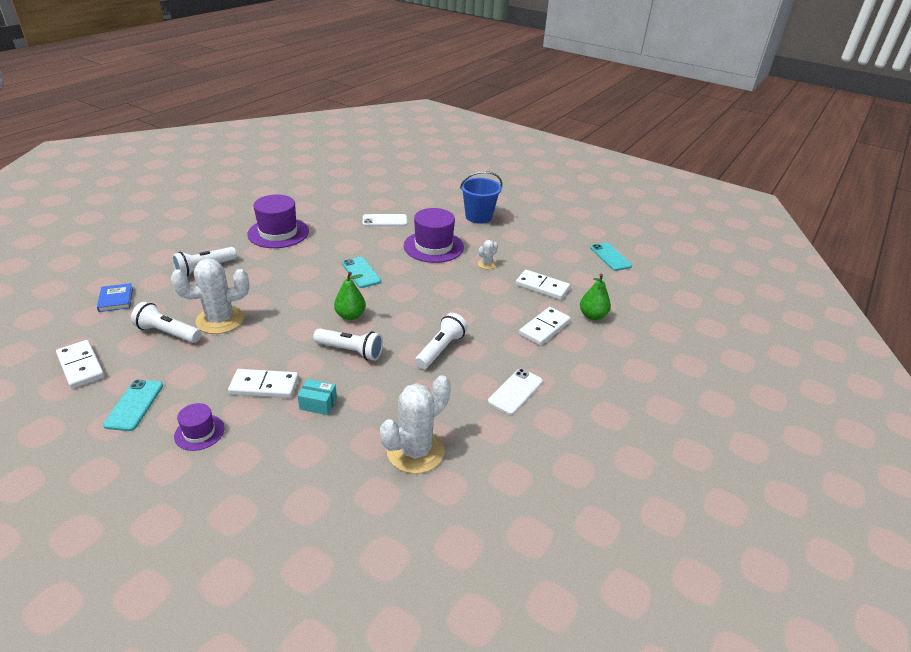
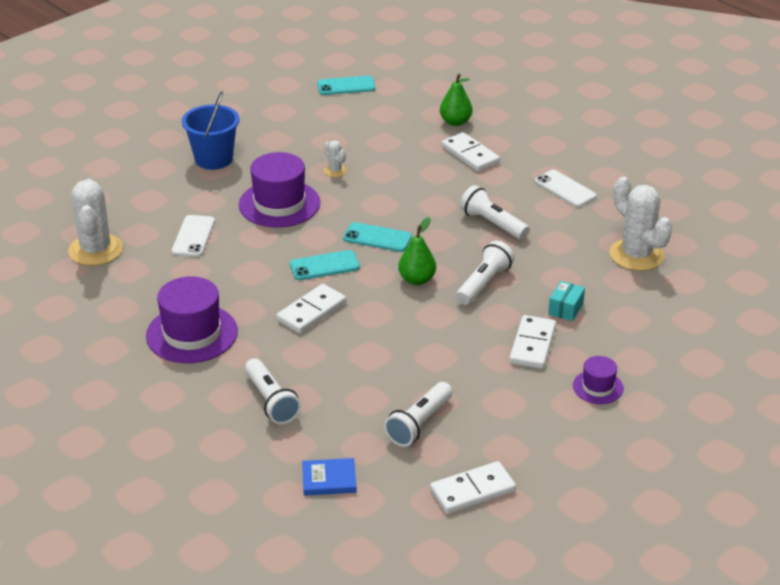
camera: 75 degrees left, 0 degrees up
(134, 405) = (550, 438): turquoise phone -> turquoise phone (377, 238)
(220, 320) = (401, 381): white cactus -> white cactus (95, 250)
(542, 287) = (394, 142): white domino -> white domino (311, 311)

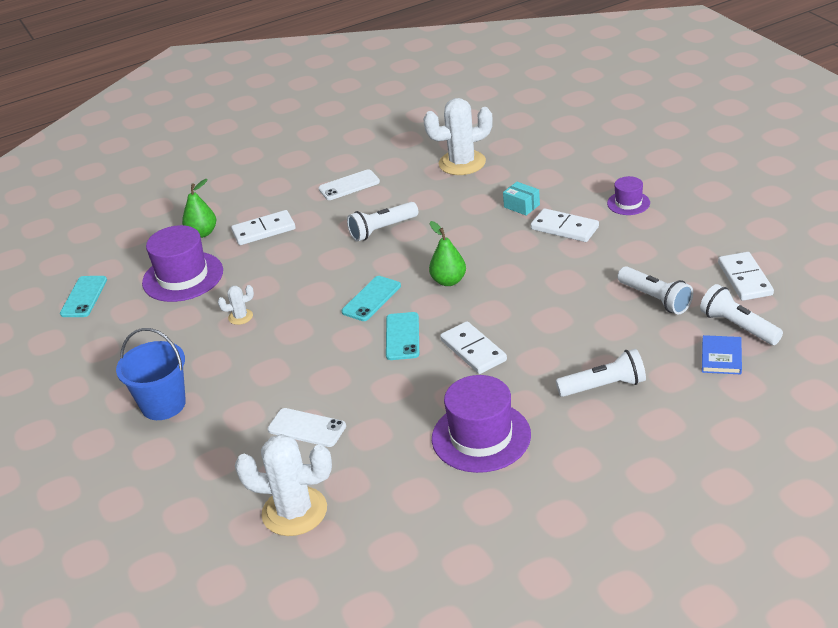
camera: 70 degrees left, 0 degrees up
(279, 204) = (279, 360): purple hat -> purple hat (183, 277)
(484, 283) = (470, 244): white flashlight -> white flashlight (738, 326)

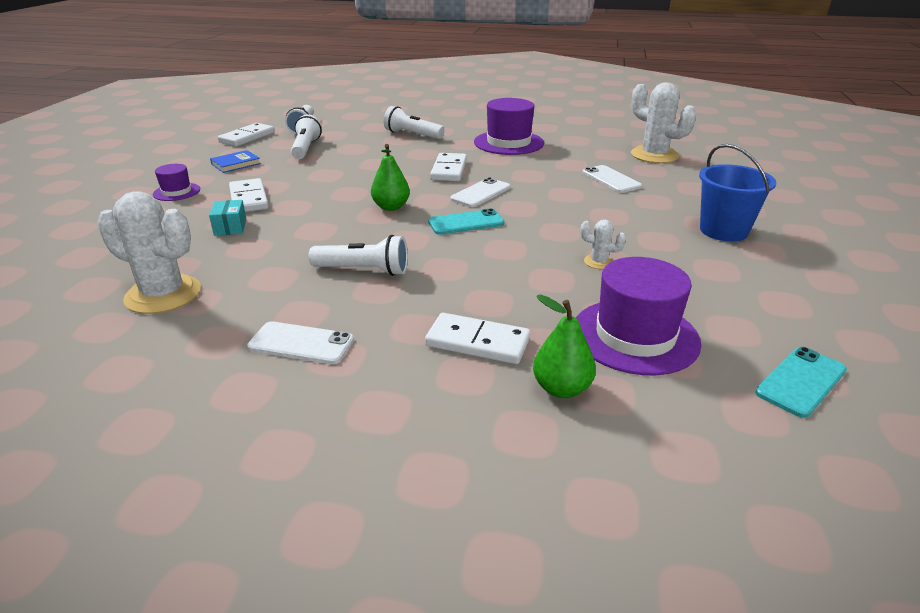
camera: 145 degrees left, 5 degrees down
(402, 336) = (481, 193): turquoise phone -> white phone
(721, 357) = (339, 123): blue book -> blue book (236, 164)

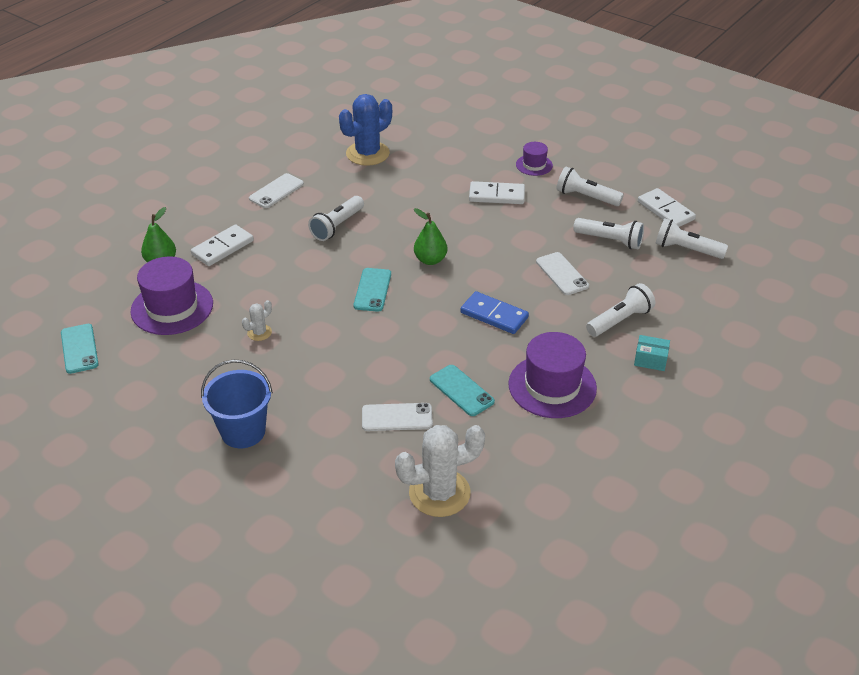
camera: 115 degrees right, 10 degrees up
(163, 295) = (367, 153): white cactus -> blue cactus
(230, 227) = (447, 183): turquoise box -> turquoise box (650, 360)
(236, 164) = (586, 197): blue book -> white flashlight
(449, 170) = (494, 315): white domino -> blue domino
(481, 193) = (424, 317): white phone -> white phone (562, 274)
(551, 165) = (461, 390): none -> turquoise phone

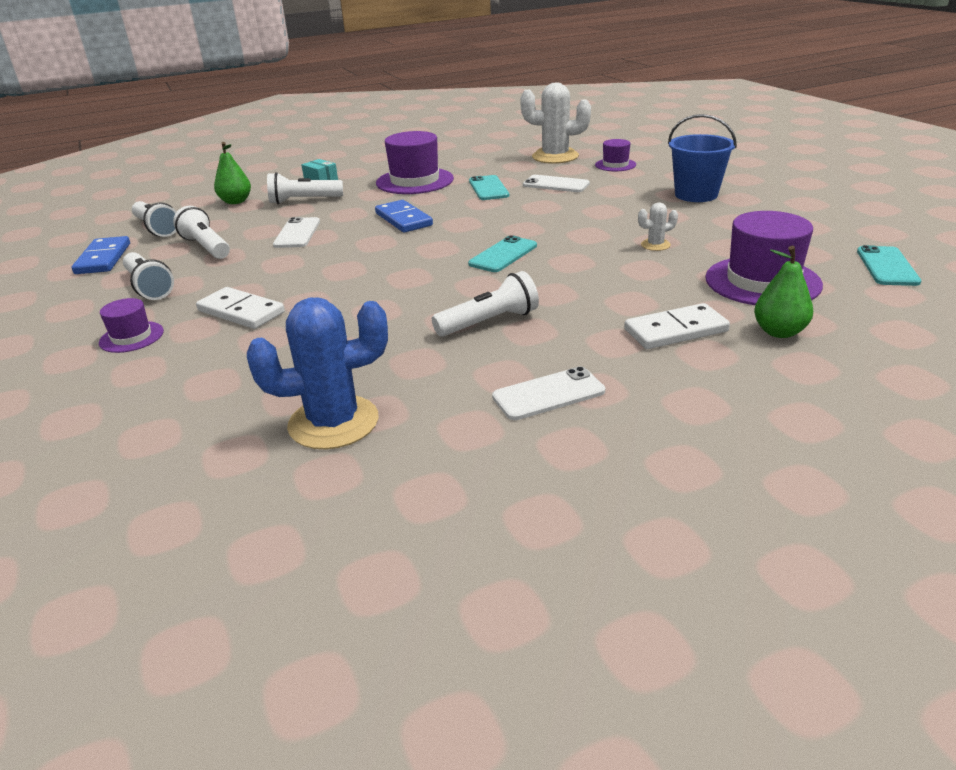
camera: 150 degrees left, 10 degrees down
(354, 487) = (615, 165): none -> purple hat
(430, 260) = (411, 266): green pear -> green pear (236, 201)
(665, 210) = (103, 258): white domino -> blue domino

